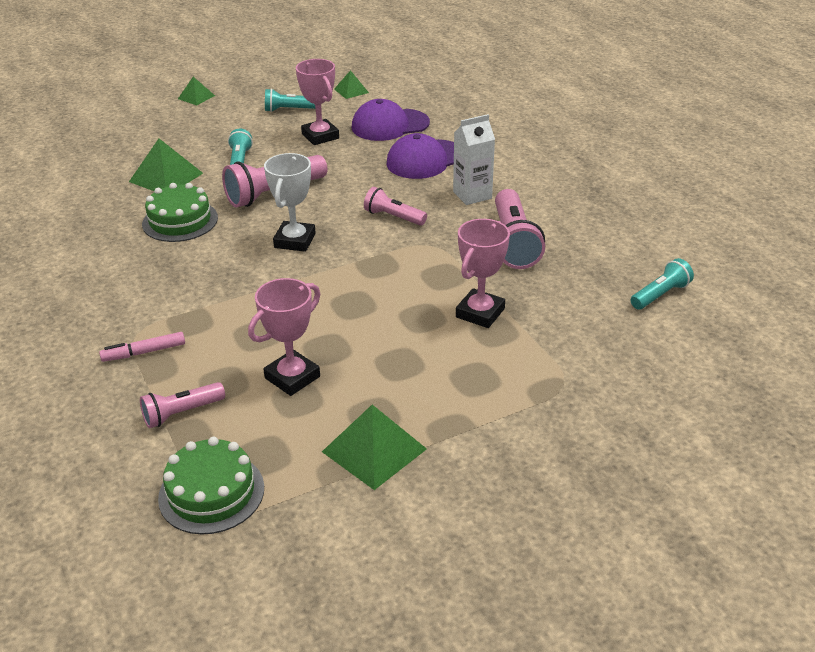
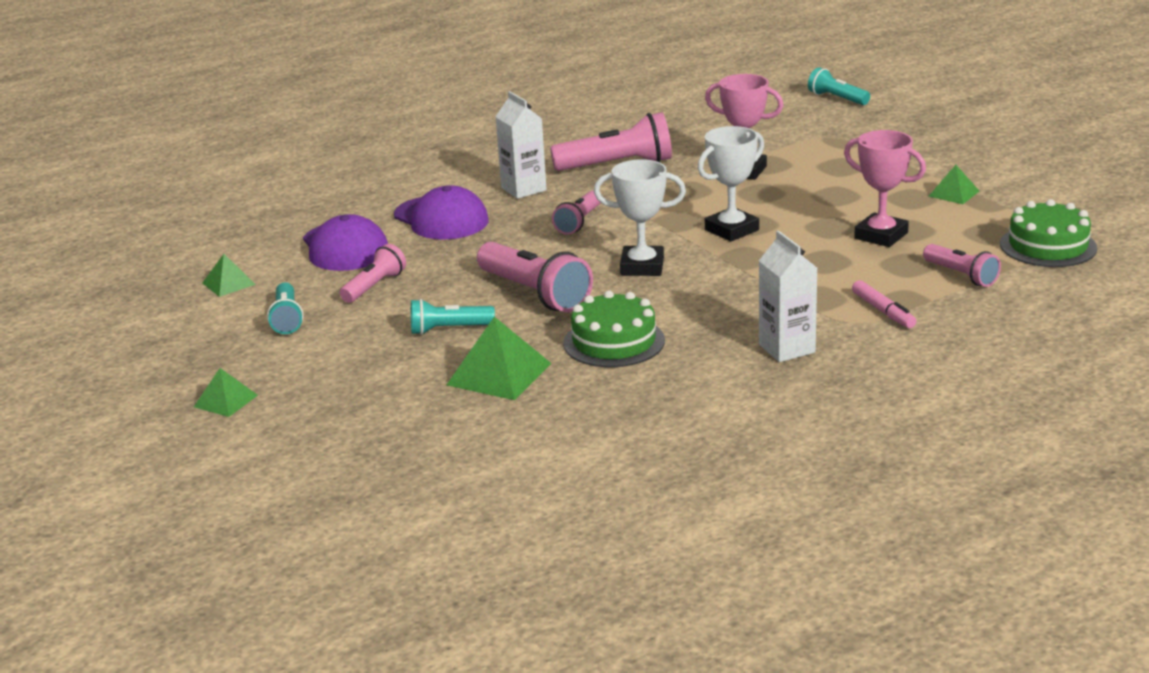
camera: 95 degrees left, 10 degrees down
(117, 294) = (787, 348): none -> white carton
(320, 136) = (374, 286): pink trophy -> pink flashlight
(345, 291) = (731, 230): none -> white trophy
(374, 450) = (954, 193): green pyramid -> green pyramid, size x0.58
(660, 295) = (687, 109): turquoise flashlight -> turquoise flashlight (837, 98)

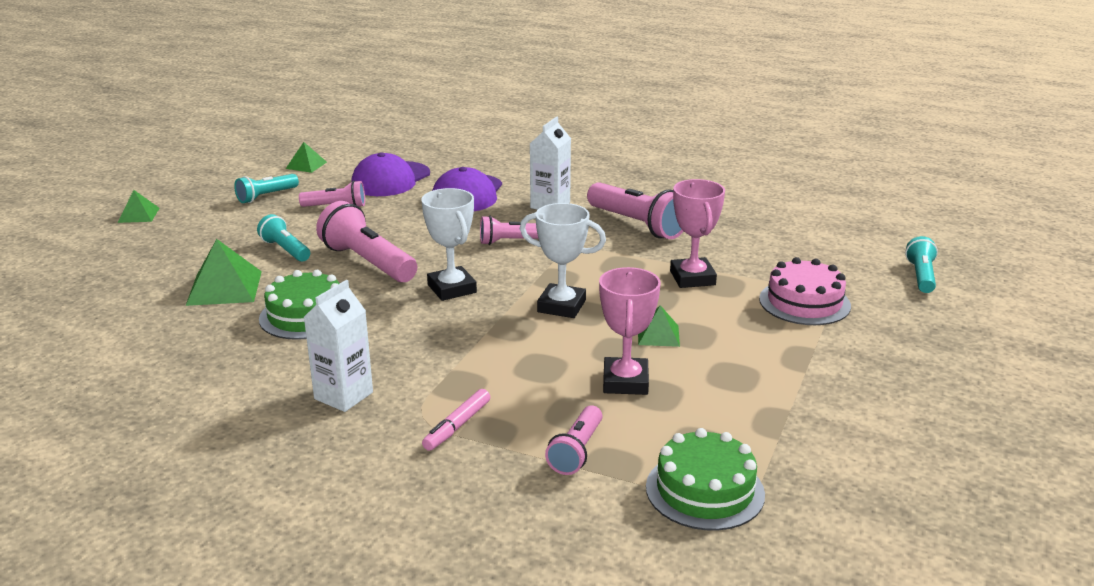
camera: 55 degrees right, 0 degrees up
(535, 294) = (367, 262): pink flashlight -> pink flashlight turned 120 degrees clockwise
(831, 145) = (804, 302): none -> pink cake
(954, 193) = (773, 397): green pyramid -> green pyramid (658, 335)

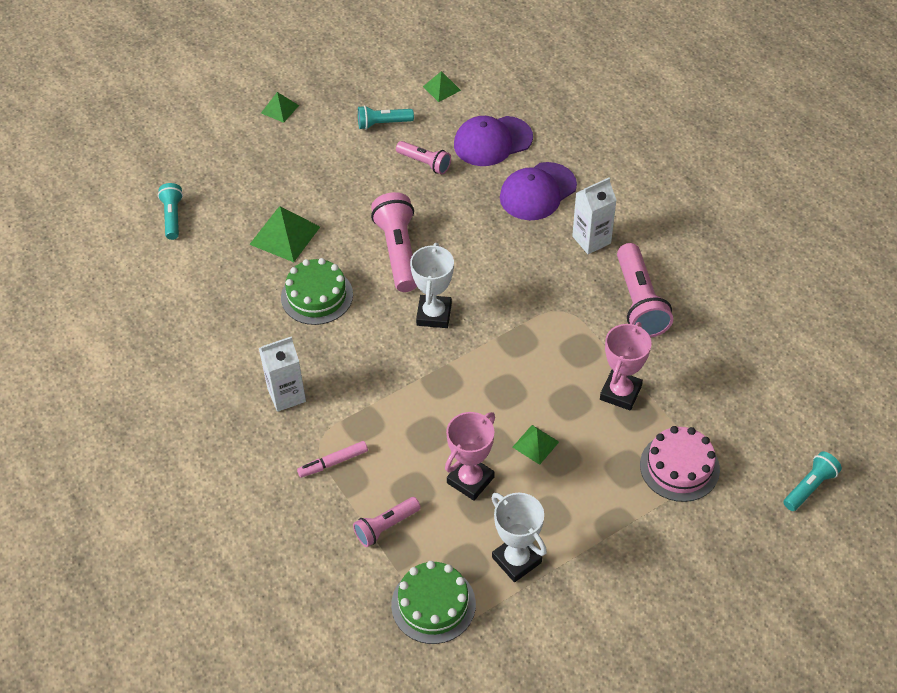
camera: 35 degrees right, 25 degrees up
(285, 250) = (352, 206): turquoise flashlight -> turquoise flashlight (172, 217)
(510, 241) = (521, 276): pink flashlight -> none
(561, 306) = (494, 375): white trophy -> white trophy (516, 560)

